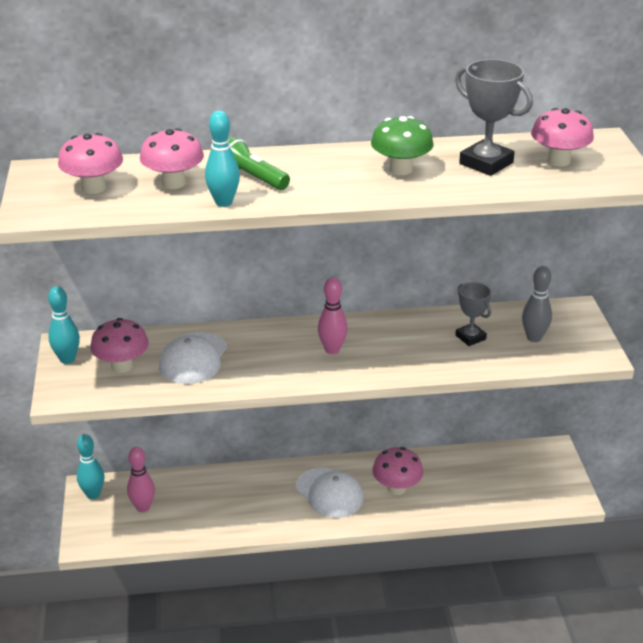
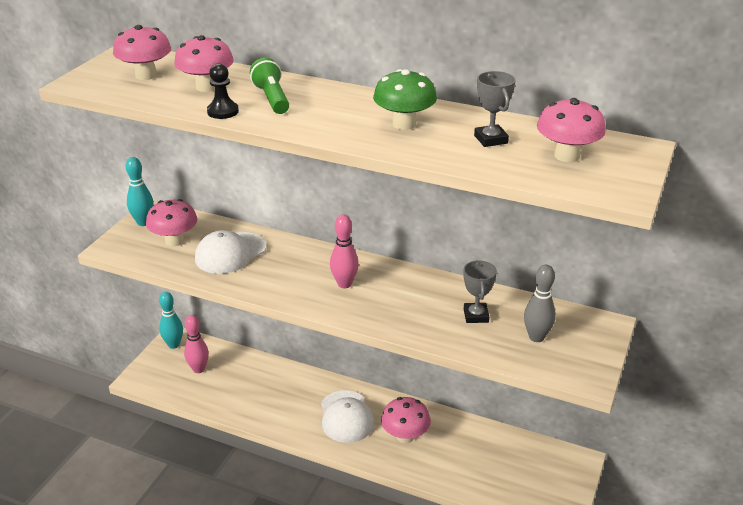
camera: 30 degrees right, 0 degrees up
(223, 202) = (223, 111): turquoise bowling pin -> black pawn
(486, 163) = (490, 139): grey trophy -> grey trophy, size x0.63

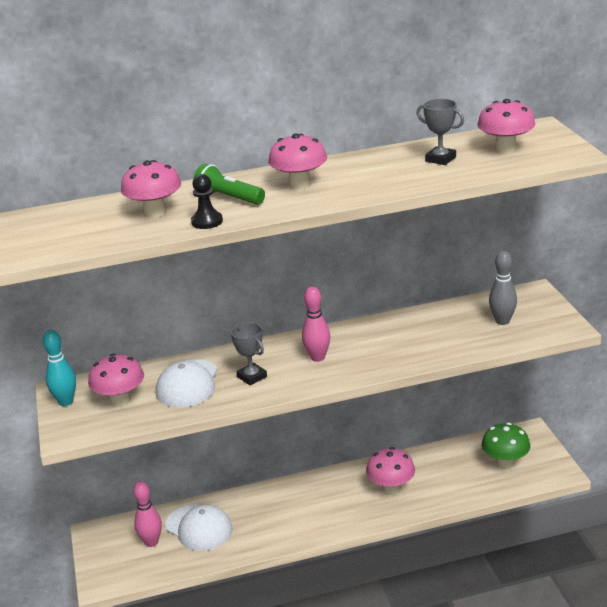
camera: 35 degrees left, 5 degrees down
(146, 75) = (80, 226): pink mushroom -> pink mushroom (300, 184)
(174, 345) = (100, 538): turquoise bowling pin -> none
(346, 417) = (328, 502): white cap -> white cap (199, 528)
(404, 124) = (364, 174): green mushroom -> green mushroom (505, 462)
(476, 315) = (444, 329): grey trophy -> grey trophy (252, 377)

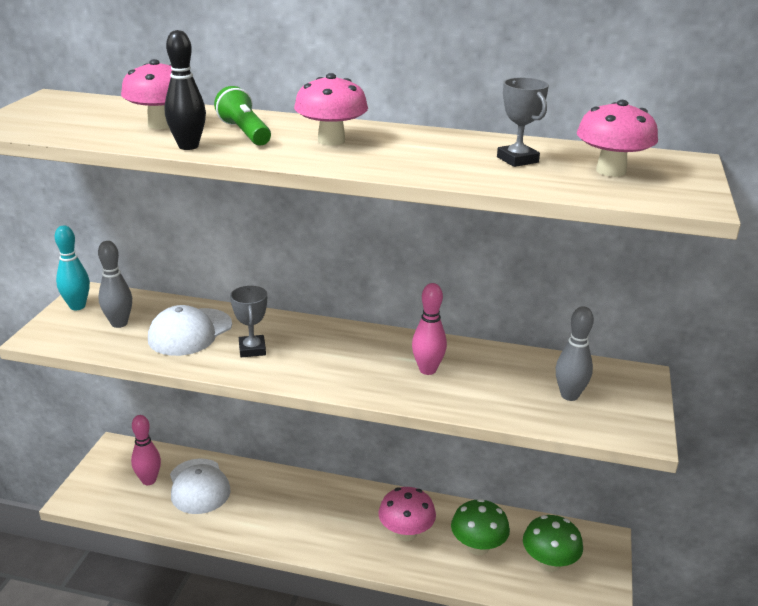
camera: 25 degrees right, 0 degrees up
(120, 400) = (119, 323): pink mushroom -> grey bowling pin
(207, 221) = (188, 146): black pawn -> black bowling pin
(318, 357) = (334, 356): pink bowling pin -> pink bowling pin (427, 370)
(449, 474) = (478, 547): none -> green mushroom

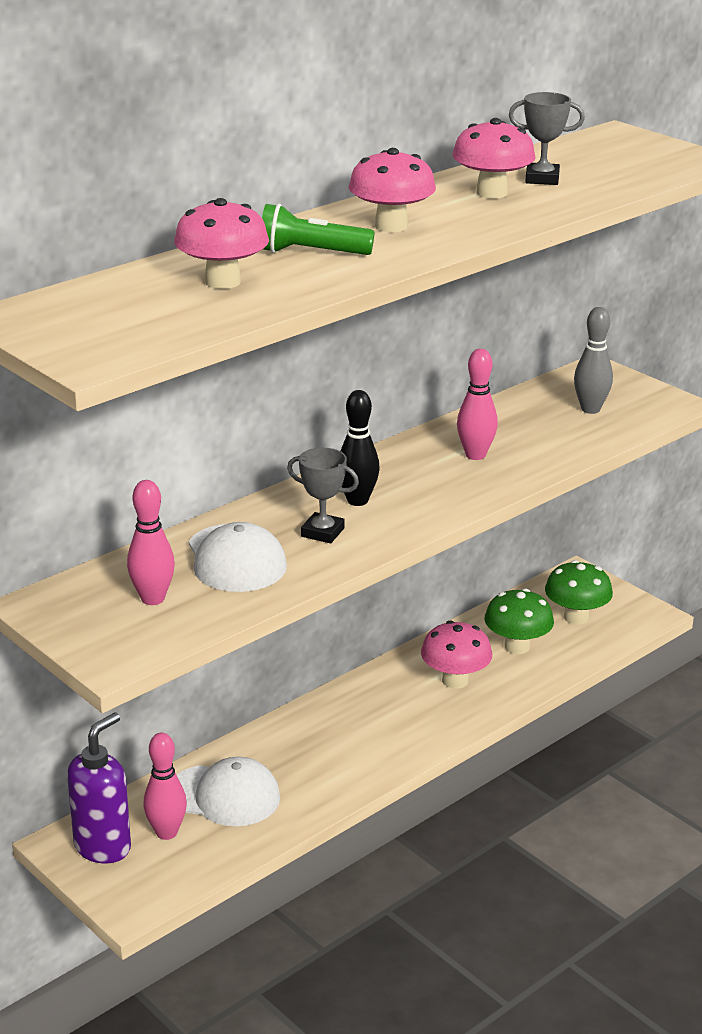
camera: 55 degrees left, 0 degrees up
(77, 306) = (65, 618): turquoise bowling pin -> none
(119, 323) = (153, 599): grey bowling pin -> pink bowling pin
(121, 463) = (103, 847): none -> purple soap dispenser
(188, 146) = (320, 284): black bowling pin -> black bowling pin (357, 500)
(611, 171) = (609, 160): pink mushroom -> pink mushroom (491, 193)

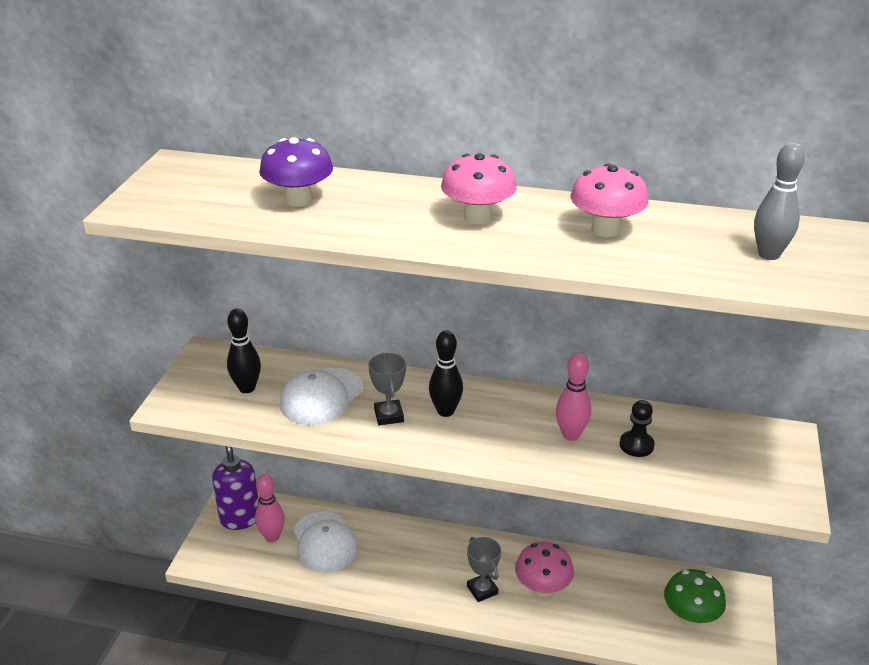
camera: 55 degrees right, 5 degrees up
(103, 847) = (240, 518): purple soap dispenser -> purple soap dispenser turned 105 degrees counterclockwise
(153, 599) = (247, 388): pink bowling pin -> black bowling pin
(223, 282) = (299, 200): pink mushroom -> purple mushroom
(310, 253) = (387, 208): green flashlight -> none
(517, 646) = (617, 601): green mushroom -> none
(527, 433) = (636, 445): none -> black pawn
(542, 179) = (671, 239): grey trophy -> grey trophy (482, 590)
(590, 409) = (717, 461): grey bowling pin -> grey bowling pin (769, 254)

